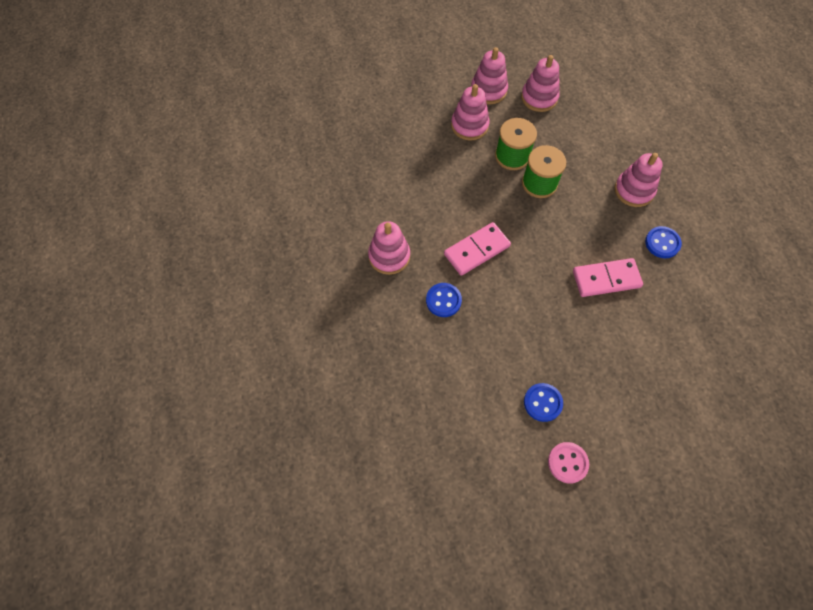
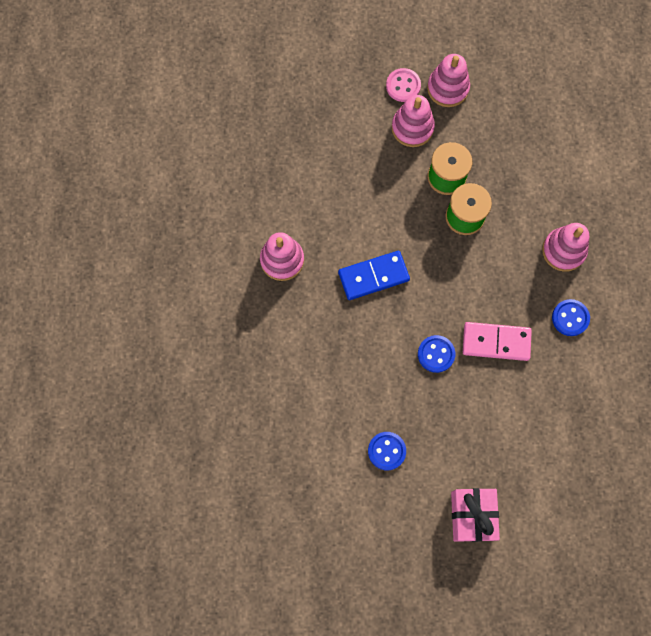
camera: 15 degrees right, 10 degrees up
(443, 300) = (323, 322): blue button -> blue button (436, 354)
(477, 250) = (373, 276): pink domino -> blue domino
(539, 98) = (501, 111): pink stacking toy -> none
(567, 463) = (390, 514): pink button -> pink button (403, 86)
(646, 443) = (472, 516): none -> pink gift

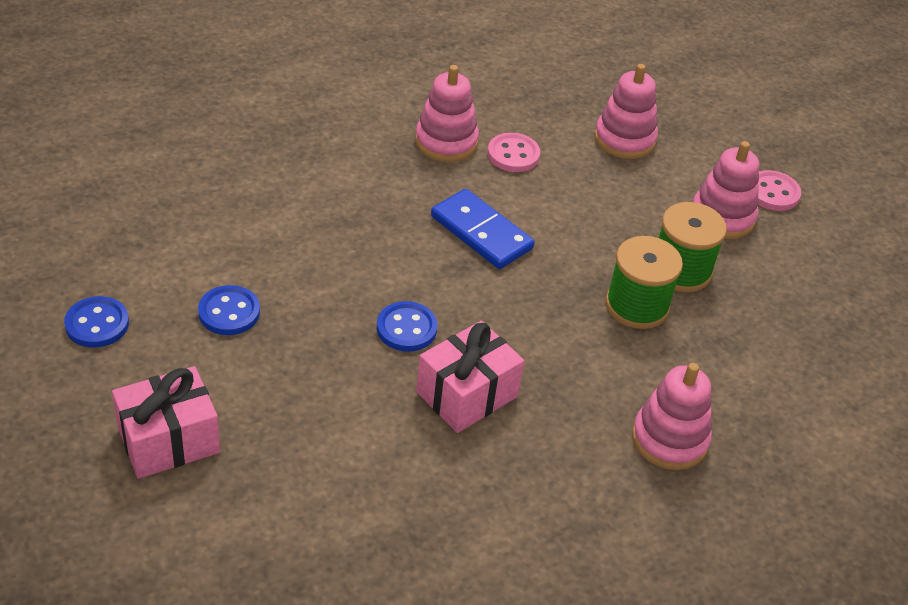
camera: 60 degrees right, 30 degrees down
(310, 223) = (513, 154): none -> pink button
(448, 88) = (809, 238): pink stacking toy -> pink stacking toy (624, 139)
(496, 342) = (466, 394): pink domino -> pink gift
(570, 318) = (564, 479): blue button -> blue button (97, 324)

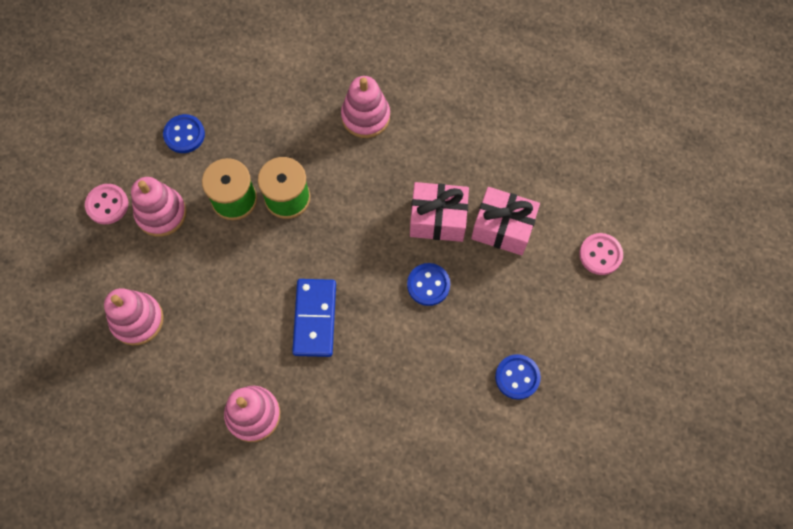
camera: 130 degrees left, 25 degrees up
(97, 324) = (599, 429): blue button -> blue button (184, 135)
(169, 440) = (615, 313): pink gift -> pink gift (503, 228)
(513, 154) = (223, 366): pink button -> pink button (600, 254)

